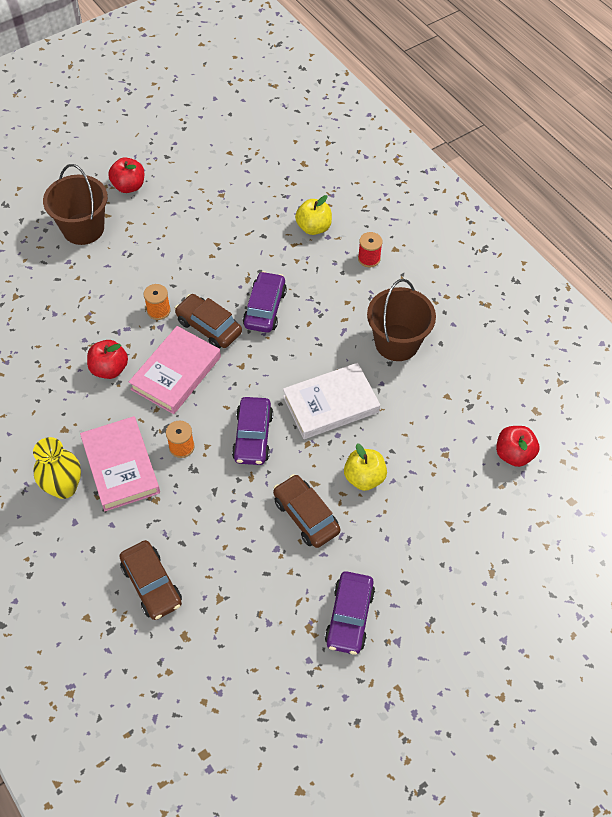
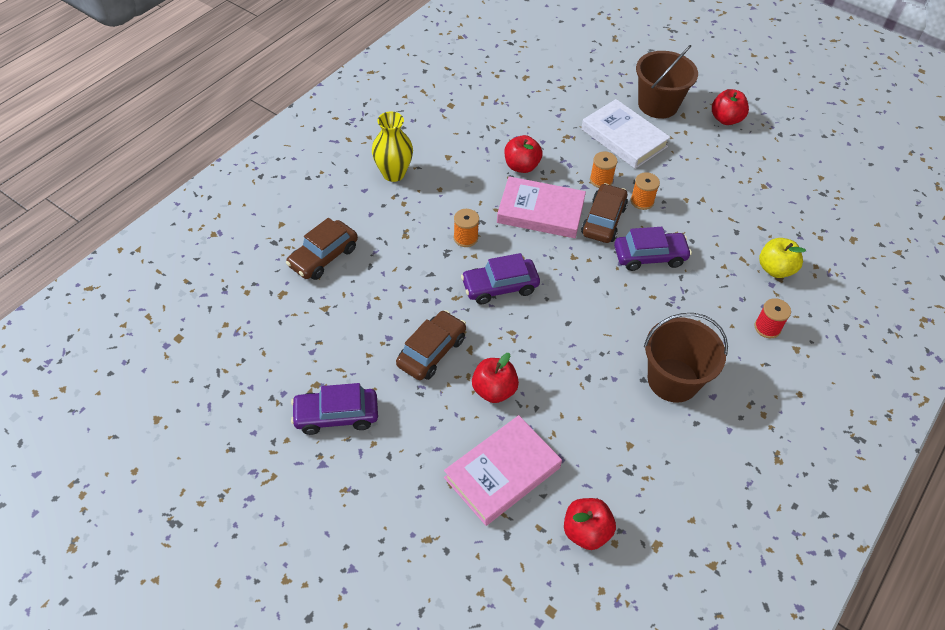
camera: 70 degrees right, 5 degrees down
(121, 466) = (428, 203): pink book -> pink book (502, 473)
(199, 289) = (642, 201): none -> orange spool
(331, 404) = (566, 340): white book -> white book (623, 138)
(364, 477) = (494, 390): yellow apple -> red apple

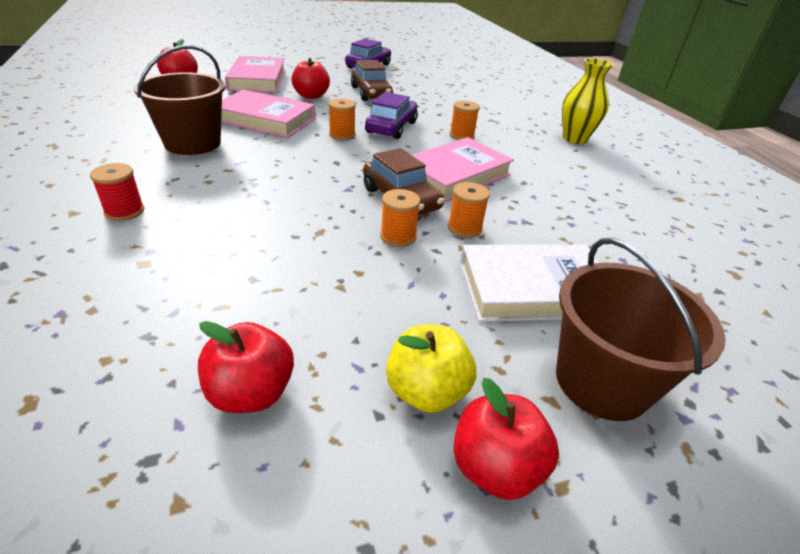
camera: 125 degrees right, 15 degrees down
(323, 257) = (499, 95): brown car -> none
(521, 166) = (535, 193): red apple -> red apple (251, 393)
(551, 307) = (342, 135): none -> orange spool
(584, 376) = (265, 119): none -> pink book
(649, 256) = (317, 198): purple car -> none
(775, 269) = (157, 268): yellow apple -> yellow apple (426, 391)

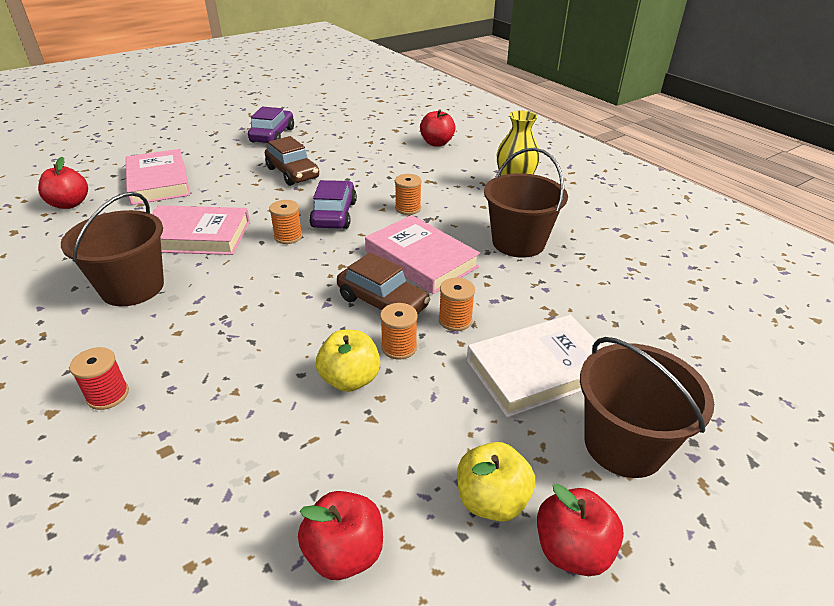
camera: 15 degrees left, 0 degrees up
(311, 96) = (230, 191): red apple -> red apple (437, 143)
(337, 251) = (350, 379): none -> yellow apple
(454, 175) = (421, 259): pink book -> pink book turned 75 degrees counterclockwise
(559, 181) = (518, 242): none -> brown bucket

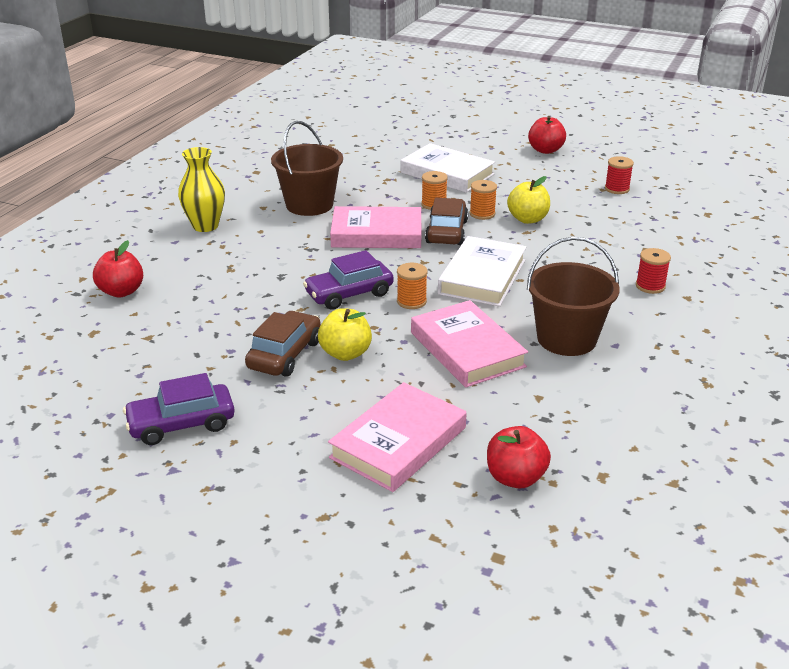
camera: 120 degrees left, 5 degrees down
(276, 287) = (482, 277): none -> white book
(344, 552) = (617, 189): red apple -> red spool
(408, 208) = (299, 262): orange spool -> none
(421, 259) = (376, 234): pink book -> pink book turned 75 degrees clockwise
(491, 500) = (546, 168): yellow apple -> yellow apple (345, 353)
(624, 444) = (473, 148): brown bucket -> none

